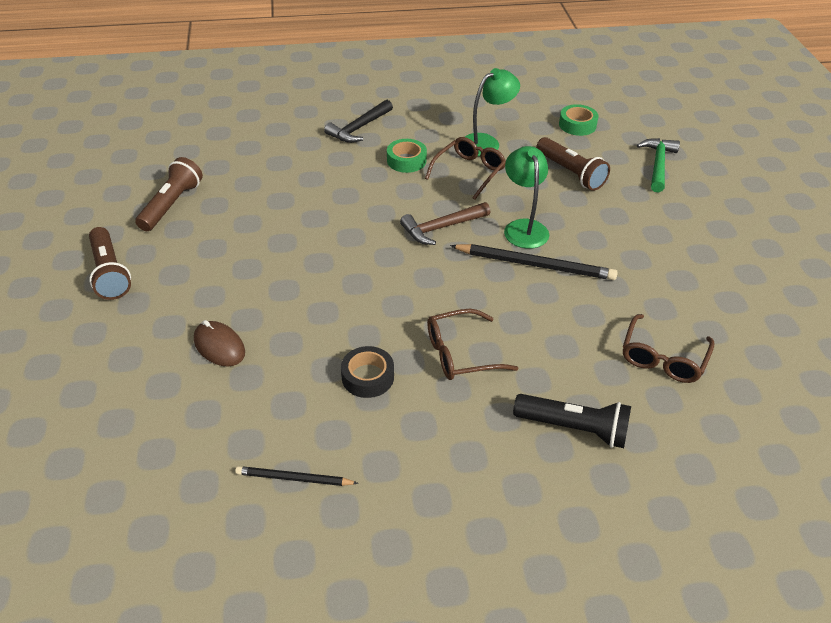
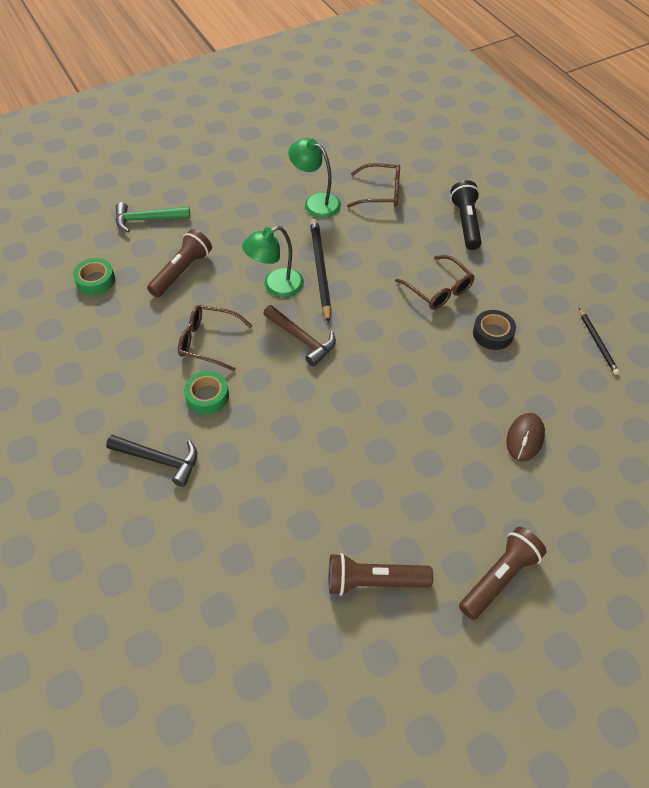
camera: 110 degrees left, 10 degrees up
(486, 142) = (151, 341): green lamp -> green lamp (315, 202)

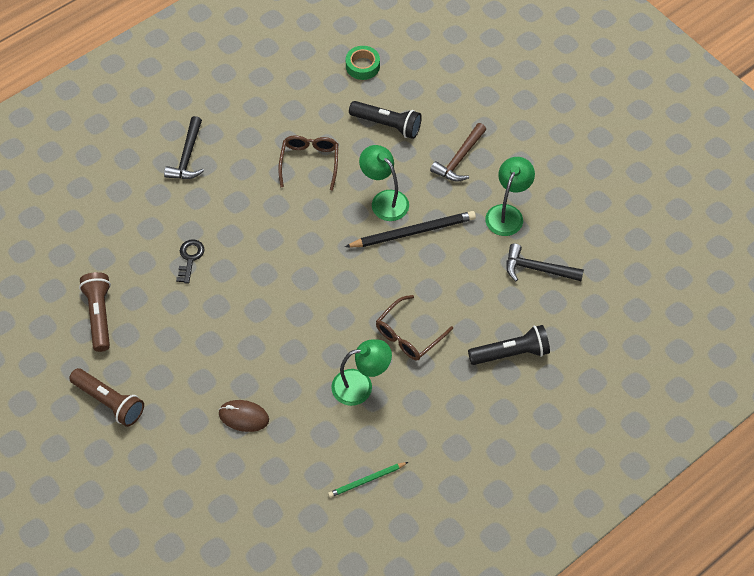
camera: 80 degrees right, 5 degrees up
(147, 220) = (447, 83): green hammer -> none
(182, 271) = (387, 125): brown flashlight -> black flashlight
(207, 396) = (252, 174): green tape -> none
(302, 339) = (325, 231): brown hammer -> brown hammer (459, 159)
(309, 471) = (190, 258): none -> black key
(380, 193) = (537, 269): brown glasses -> black hammer
(493, 334) = (361, 386): black tape -> green lamp
(597, 343) = (366, 480): black pencil -> green pencil

